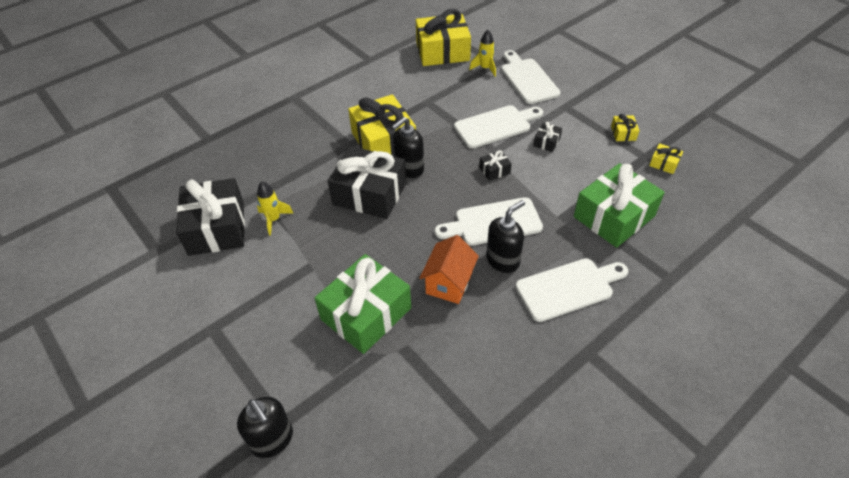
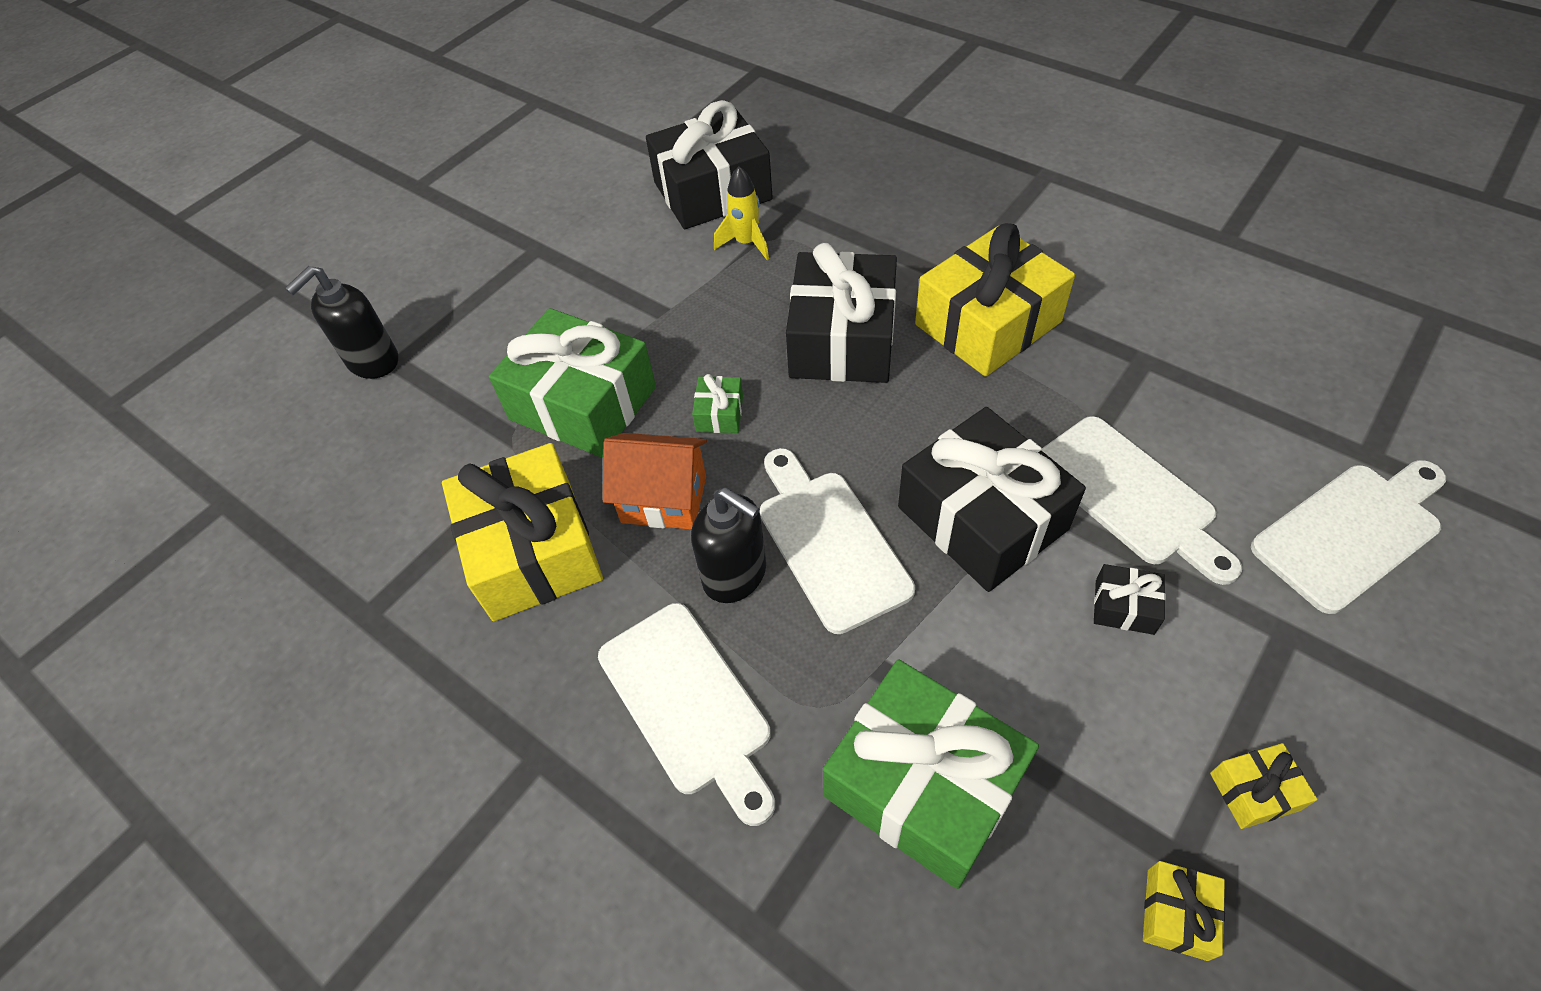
camera: 80 degrees right, 5 degrees up
(399, 251) = (719, 413): none -> green gift
(409, 169) = (928, 378): black soap dispenser -> none
(442, 51) = (1343, 346): yellow gift -> yellow gift (533, 550)
(485, 68) = (1333, 437): yellow rocket -> none
(494, 170) = (982, 518): black gift -> black gift, size x2.38

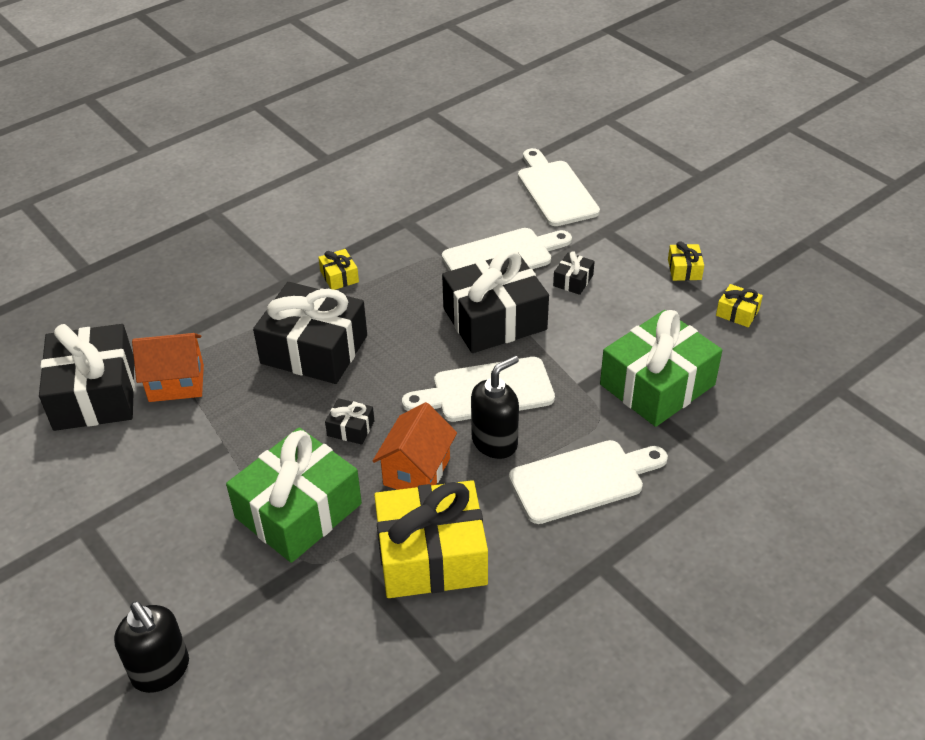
camera: 80 degrees left, 10 degrees down
(719, 413) = (350, 428): green gift -> black gift
(746, 243) = (176, 383): yellow rocket -> orange house
(988, 323) = (339, 276): yellow gift -> yellow gift, size x0.42

